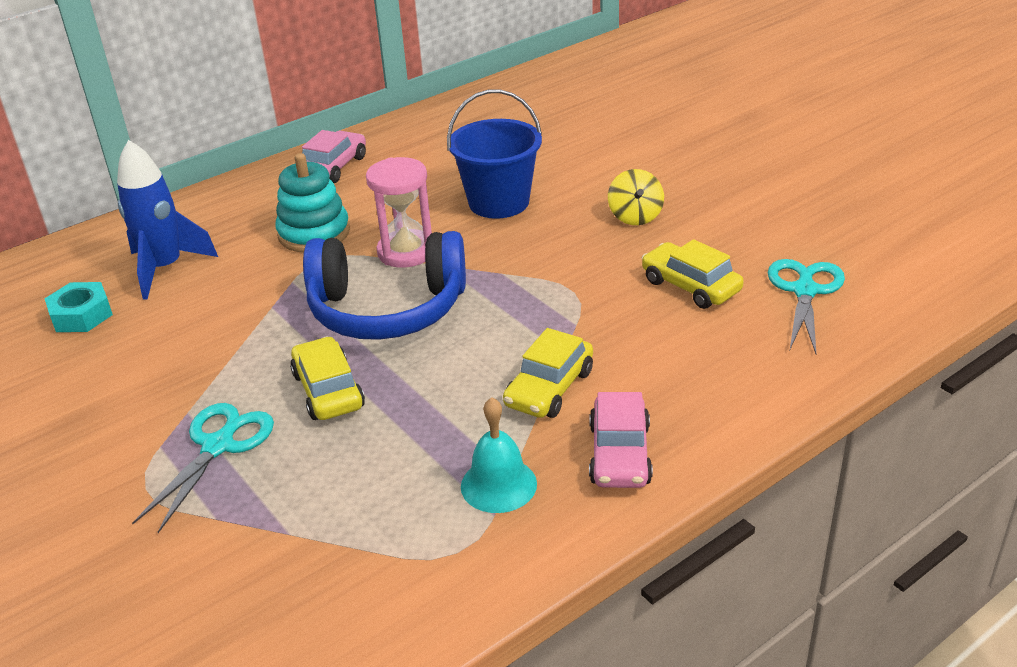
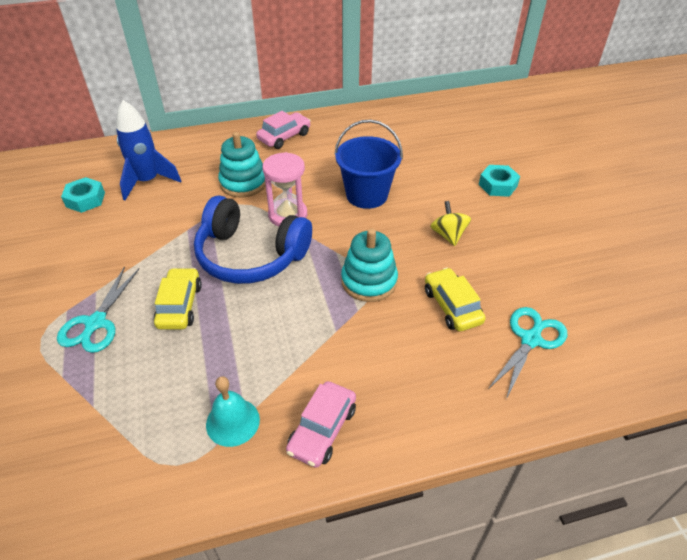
camera: 20 degrees right, 10 degrees up
(218, 446) = (96, 323): turquoise scissors -> turquoise scissors turned 150 degrees clockwise
(549, 388) = (310, 356): yellow car -> none
(568, 291) = (369, 281): none -> turquoise stacking toy
(635, 216) = (448, 235): yellow spinning top -> yellow spinning top turned 150 degrees clockwise
(660, 149) = (498, 185): none -> turquoise nut

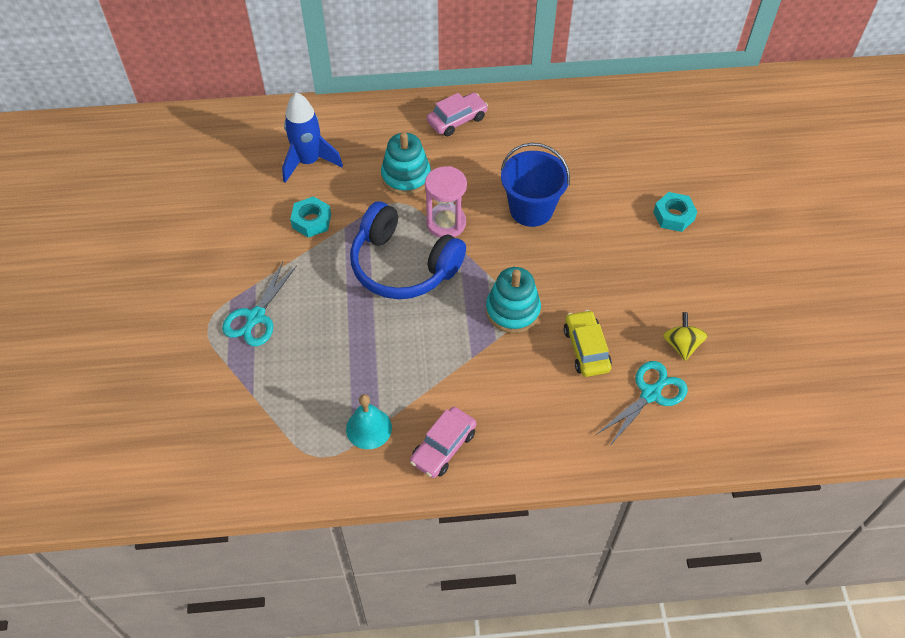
camera: 10 degrees right, 10 degrees up
(85, 199) = (246, 176): turquoise nut -> turquoise nut (311, 221)
(180, 305) = (332, 310): yellow car -> none
(448, 235) = (604, 270): yellow spinning top -> yellow spinning top (681, 345)

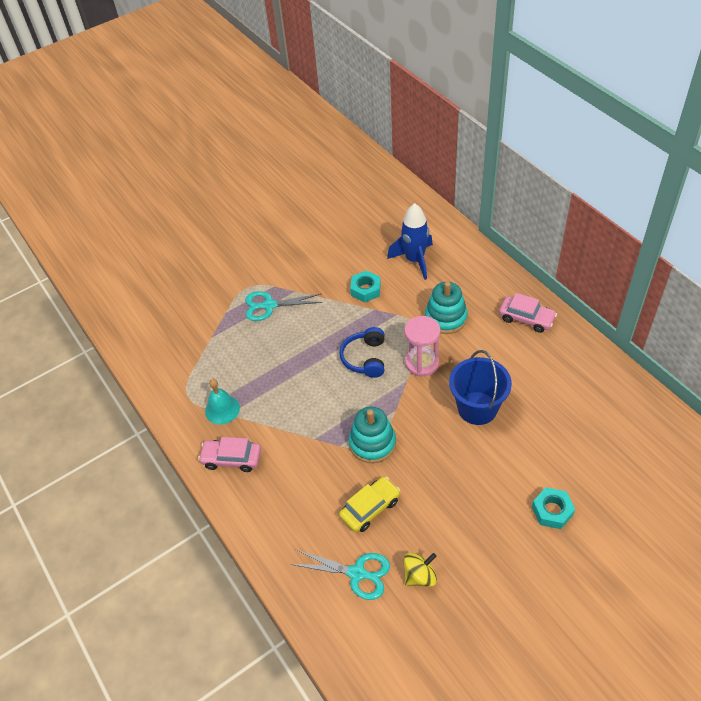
camera: 65 degrees right, 5 degrees down
(403, 266) = (365, 358): blue headphones -> blue headphones, size x0.59

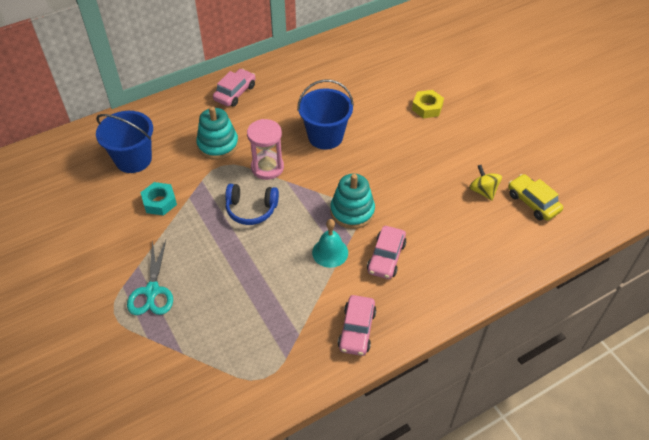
camera: 90 degrees left, 0 degrees up
(222, 409) = (291, 339): turquoise bell -> turquoise bell (330, 252)
(315, 478) = (386, 257): none -> pink car
(357, 573) = (482, 232): turquoise scissors -> none
(370, 508) = (420, 218): yellow car -> yellow car (533, 202)
(414, 260) = (133, 159): blue rocket -> blue bucket
(552, 511) = (427, 107): turquoise nut -> yellow nut

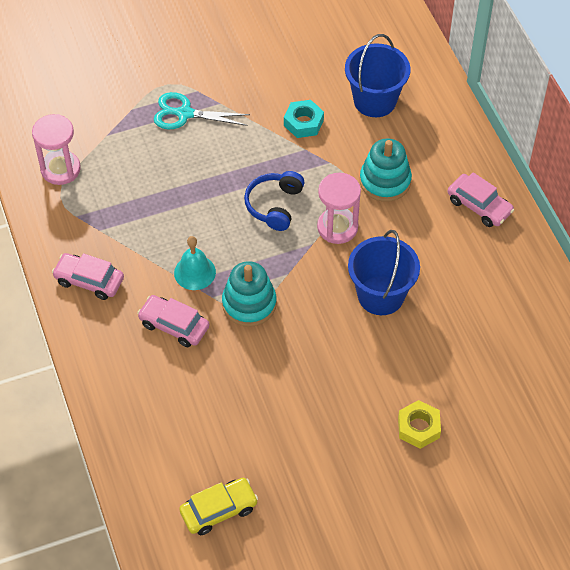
camera: 100 degrees right, 5 degrees up
(230, 385) = (60, 169): none -> pink hourglass
(483, 191) = (250, 456): yellow spinning top -> none

